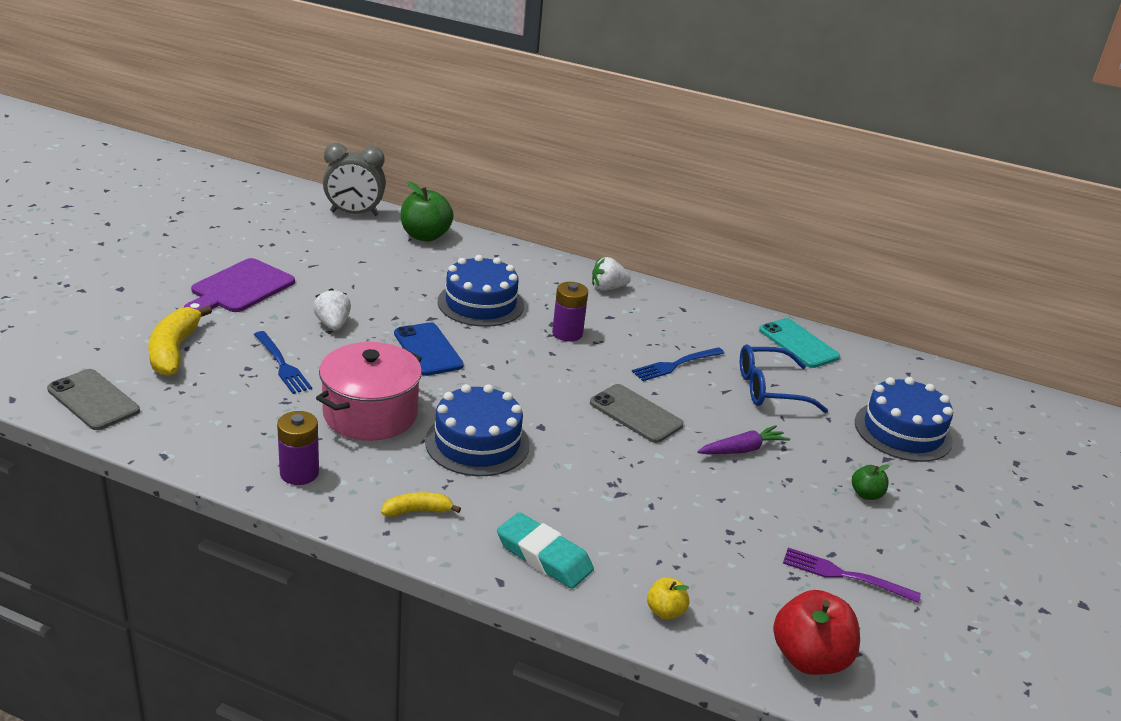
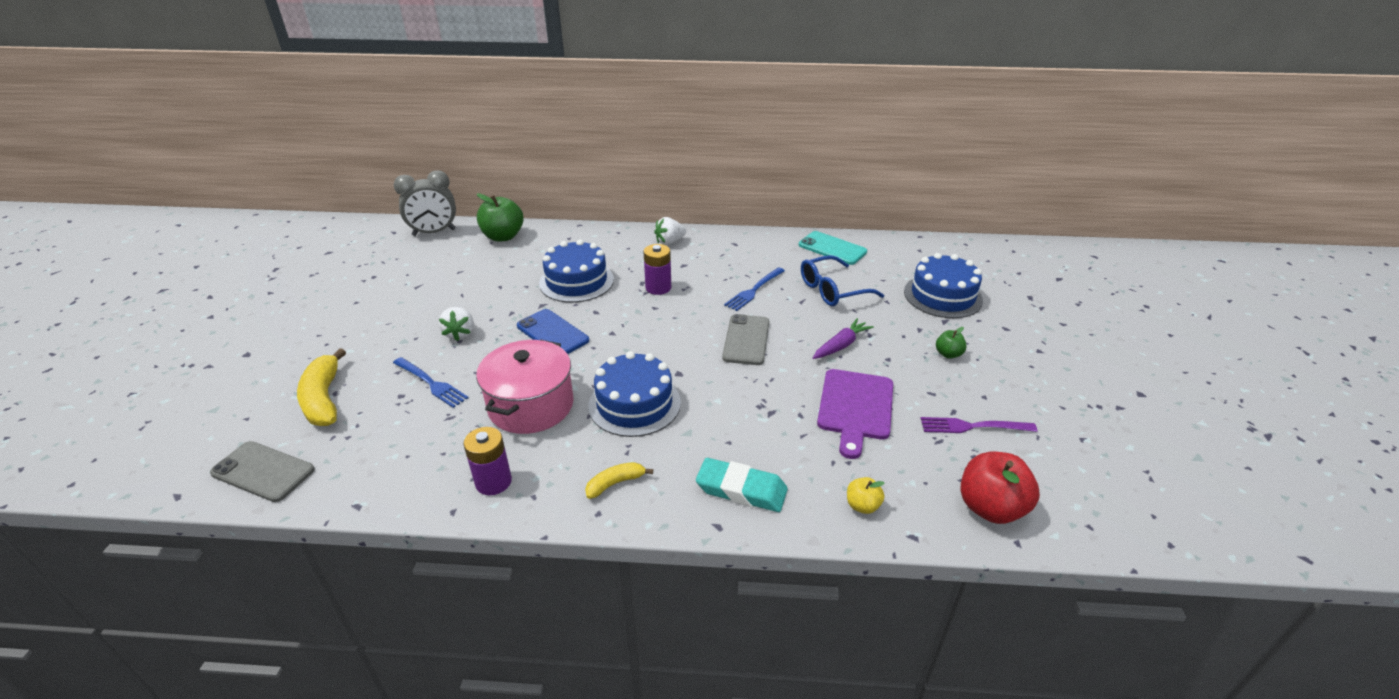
camera: 15 degrees left, 5 degrees up
(239, 288) = (361, 323): purple cutting board -> purple cutting board (855, 408)
(333, 324) = (460, 334): white strawberry -> white strawberry turned 150 degrees counterclockwise
(635, 414) = (746, 340): grey phone -> grey phone turned 75 degrees clockwise

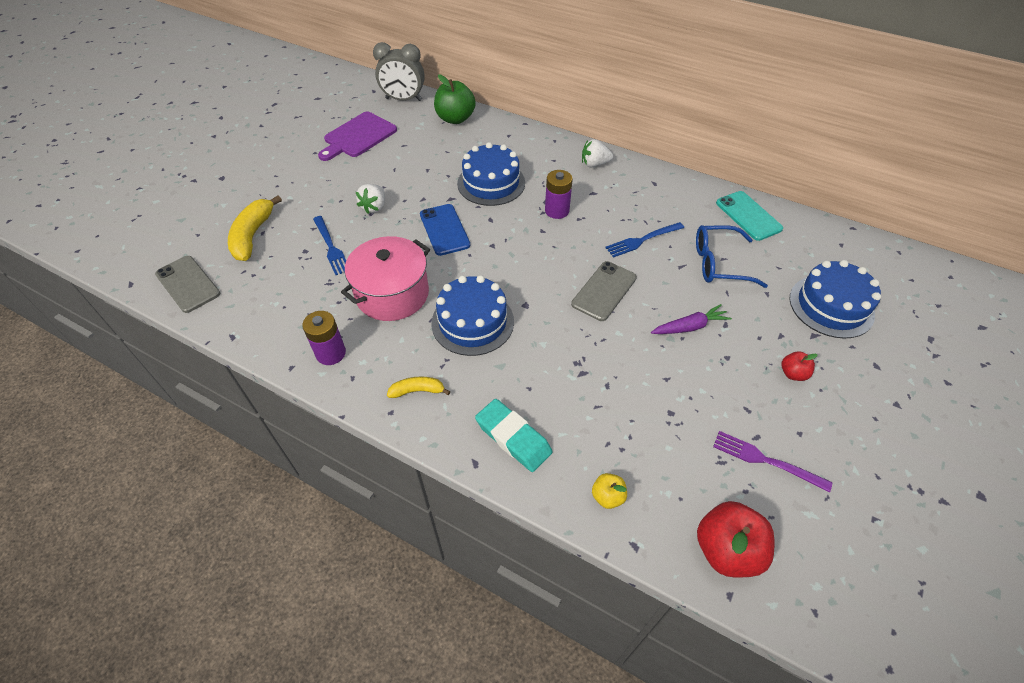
camera: 25 degrees right, 15 degrees up
(855, 408) = (662, 397): purple cutting board -> purple cutting board (358, 136)
(948, 354) = (793, 373): green apple -> red apple

